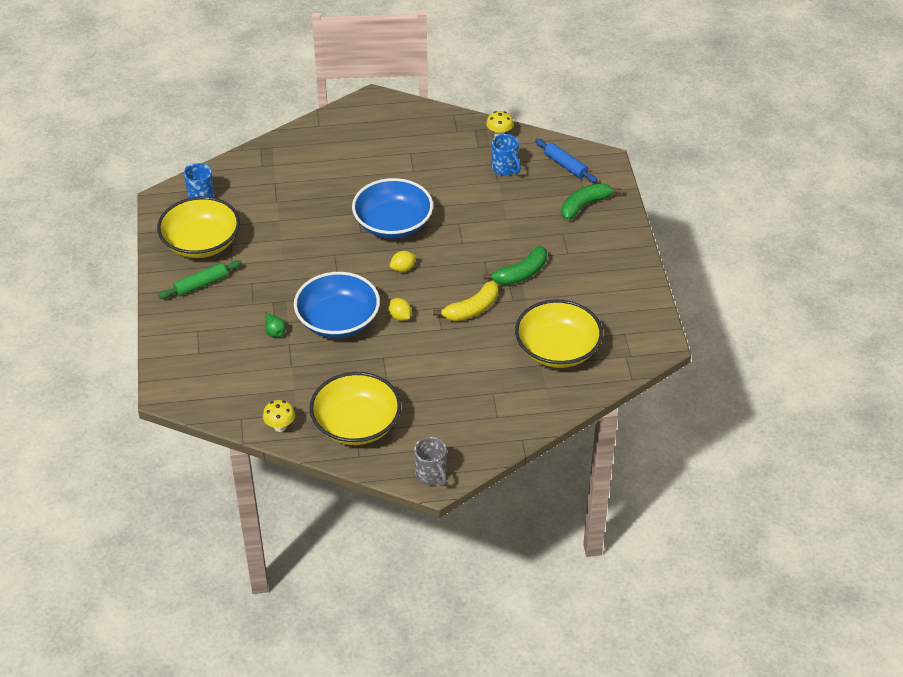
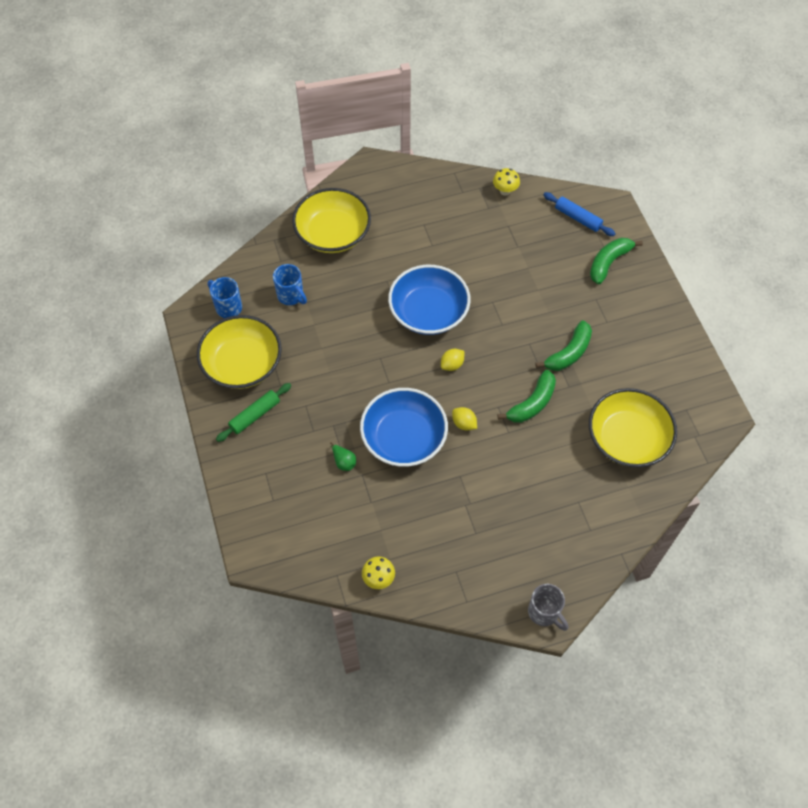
camera: 10 degrees left, 15 degrees up
(356, 424) = (454, 562): yellow bowl -> yellow bowl (333, 234)
(472, 309) = (532, 403): yellow banana -> green banana
(505, 169) = (521, 230): blue mug -> blue mug (291, 296)

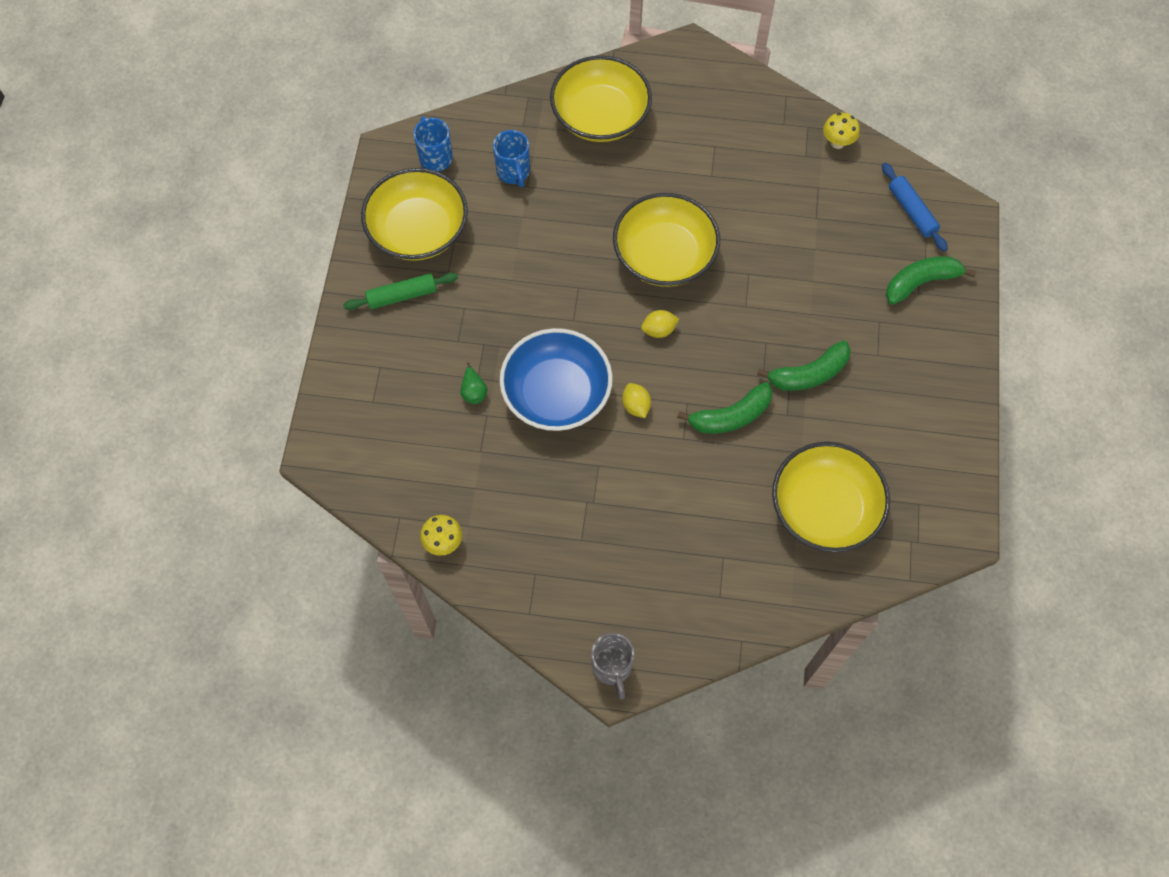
camera: 25 degrees right, 5 degrees up
(428, 312) = (664, 256): blue bowl -> yellow bowl

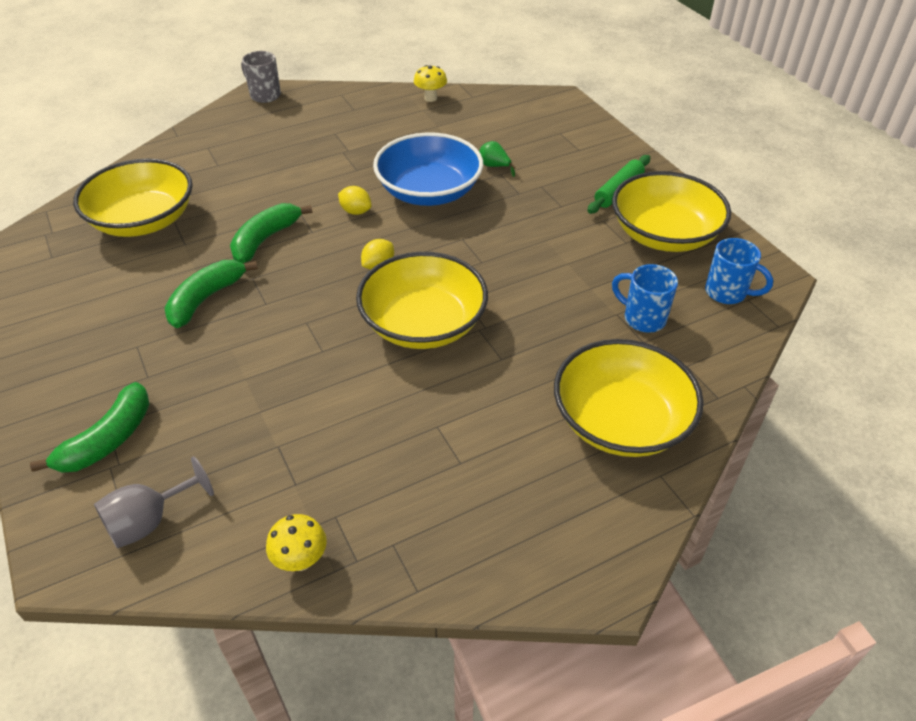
camera: 145 degrees right, 20 degrees down
(912, 211) = (150, 521): blue rolling pin -> grey goblet

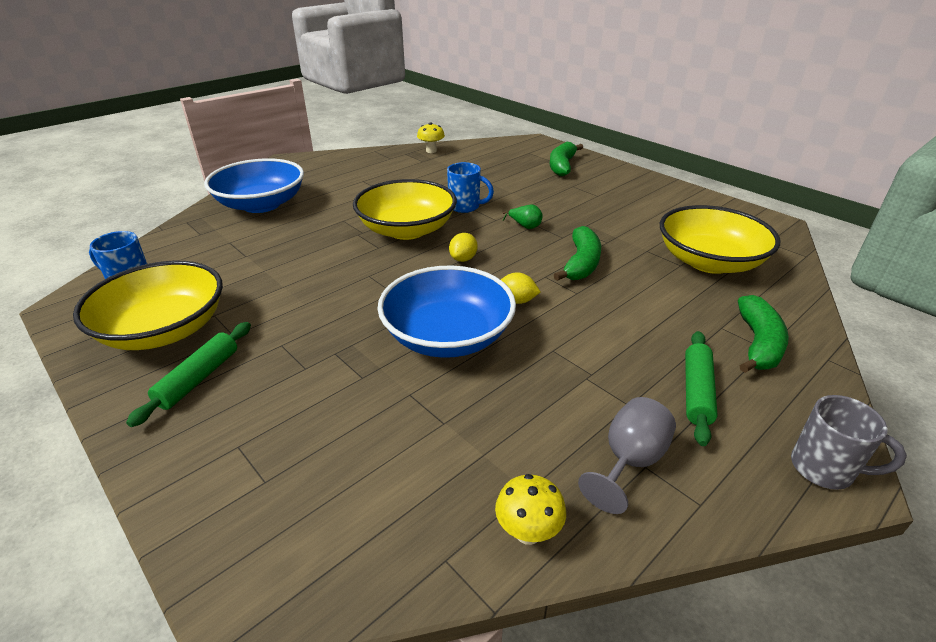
camera: 165 degrees right, 10 degrees down
(150, 521) = (510, 151): grey goblet -> grey goblet (629, 462)
(206, 299) = (582, 221): green banana -> green banana (758, 344)
(287, 133) = (696, 392): none -> green rolling pin
(494, 166) = (372, 388): green pear -> green pear (525, 226)
(621, 421) = (261, 204): yellow bowl -> blue bowl
(643, 318) = (223, 256): blue mug -> blue mug (465, 207)

